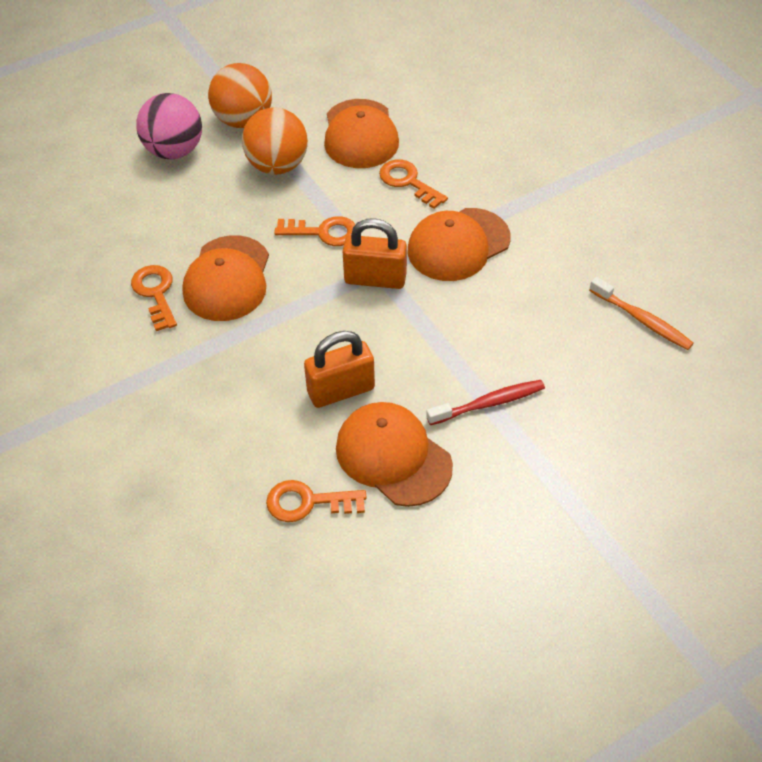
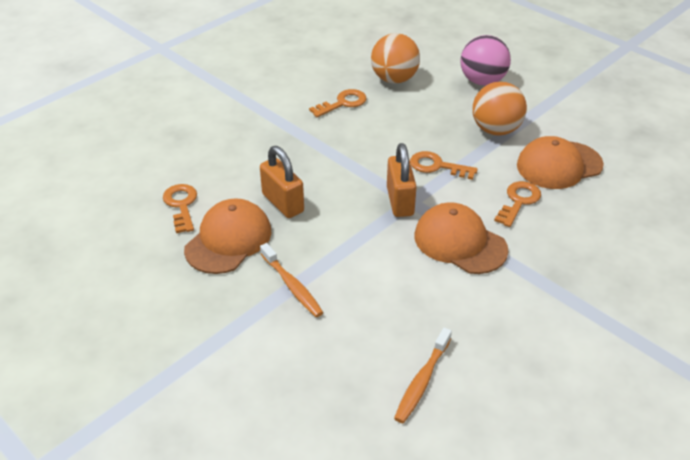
camera: 75 degrees right, 10 degrees down
(227, 279) = (369, 130): orange cap -> none
(243, 120) = (535, 104): orange ball -> orange ball (394, 79)
(324, 232) = (436, 166): orange key -> orange key turned 120 degrees clockwise
(489, 403) = (292, 286): red toothbrush -> orange toothbrush

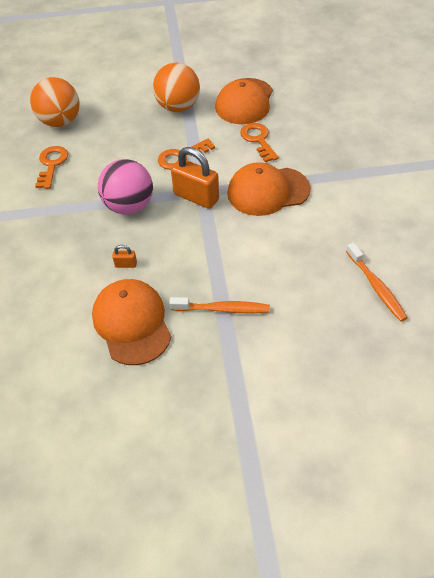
camera: 50 degrees left, 10 degrees up
(181, 205) = (54, 334): orange key -> none
(283, 203) = (126, 264): orange padlock -> orange padlock, size x0.44
(482, 81) = (120, 82): pink ball -> pink ball (129, 206)

